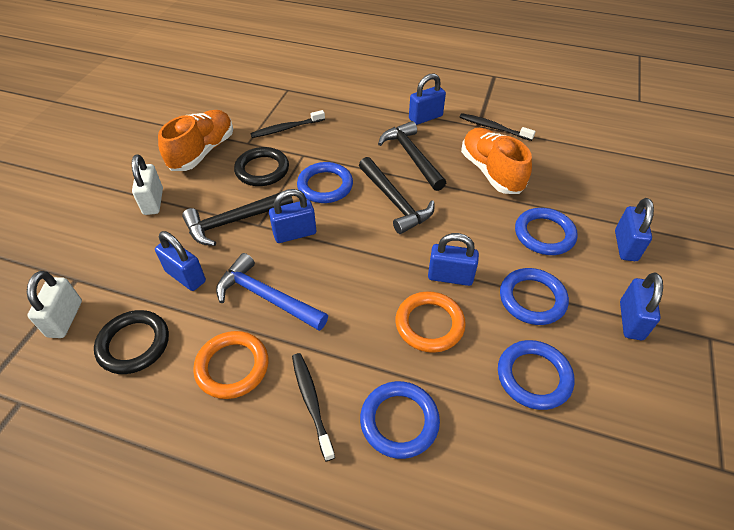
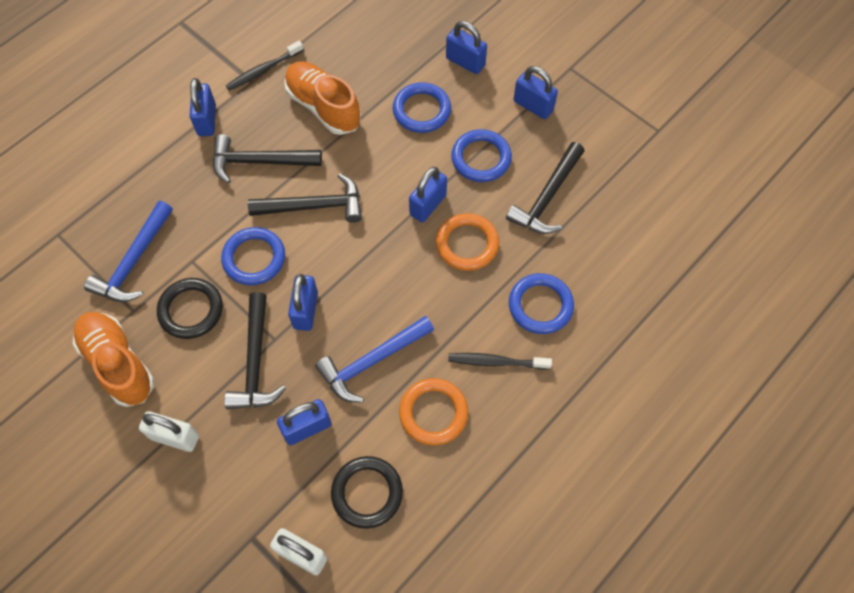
camera: 65 degrees left, 15 degrees up
(286, 128) = (134, 262): black toothbrush -> blue hammer
(491, 172) = (323, 107): orange shoe -> orange shoe turned 45 degrees clockwise
(534, 376) = (547, 197): blue ring -> black hammer

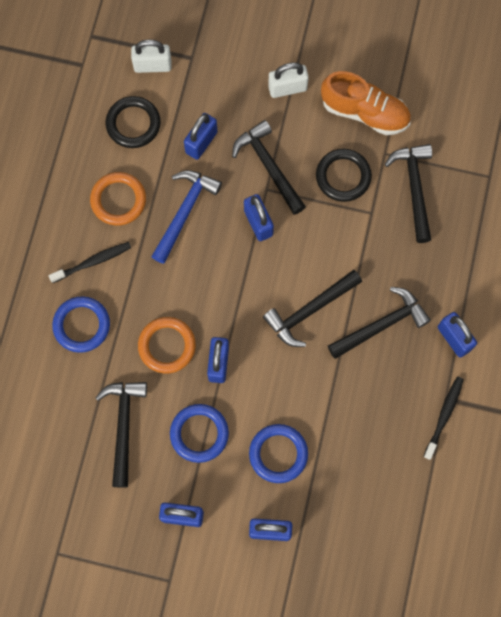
camera: 150 degrees right, 10 degrees up
(134, 262) = (414, 188): blue hammer -> black hammer
(254, 258) = (326, 241): blue ring -> none
(323, 107) = (365, 408): orange shoe -> none

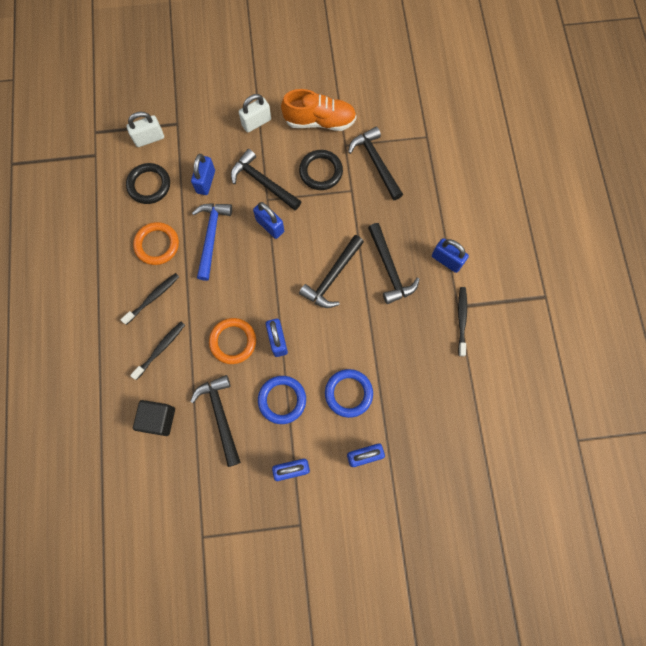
camera: 20 degrees left, 0 degrees up
(53, 405) = (158, 419): none -> black cube
(81, 325) = (160, 349): blue ring -> black toothbrush
(381, 325) = (389, 269): black hammer -> black hammer turned 120 degrees clockwise

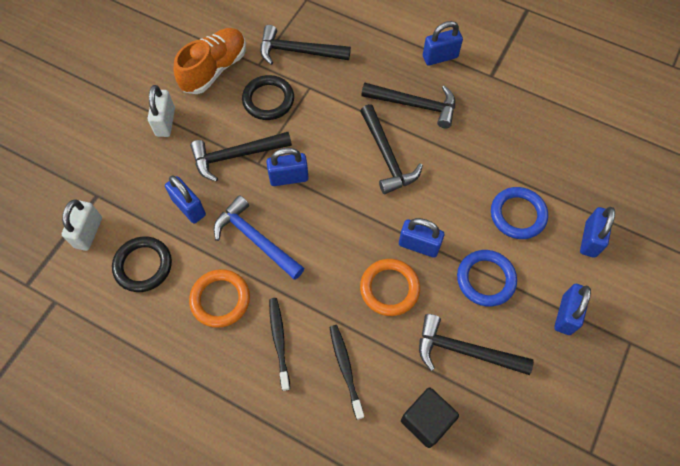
camera: 55 degrees left, 10 degrees down
(461, 320) = (506, 80): black toothbrush -> none

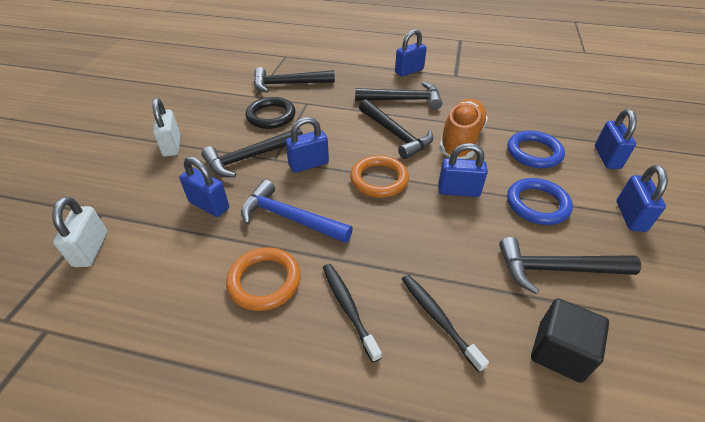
camera: 15 degrees left, 20 degrees down
(143, 265) = (163, 267): black ring -> none
(214, 69) = (214, 105): orange shoe -> orange shoe (461, 140)
(389, 288) = (448, 231): orange ring -> orange ring (379, 179)

